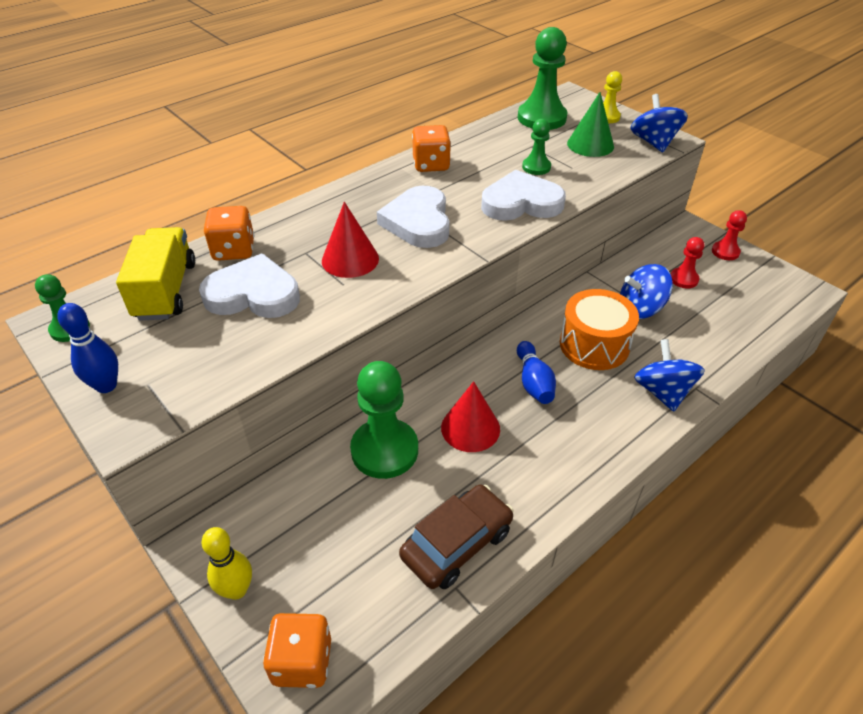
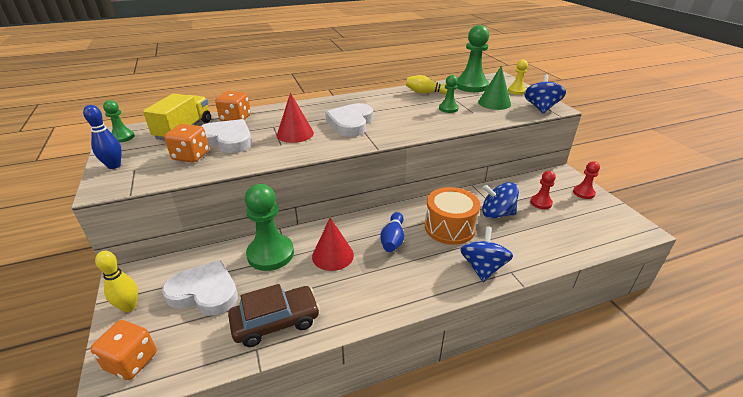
camera: 20 degrees right, 10 degrees down
(431, 165) = (382, 98): orange dice -> orange dice (191, 156)
(489, 143) = (427, 93): none -> yellow bowling pin
(521, 203) = (424, 124): white heart -> white heart (205, 292)

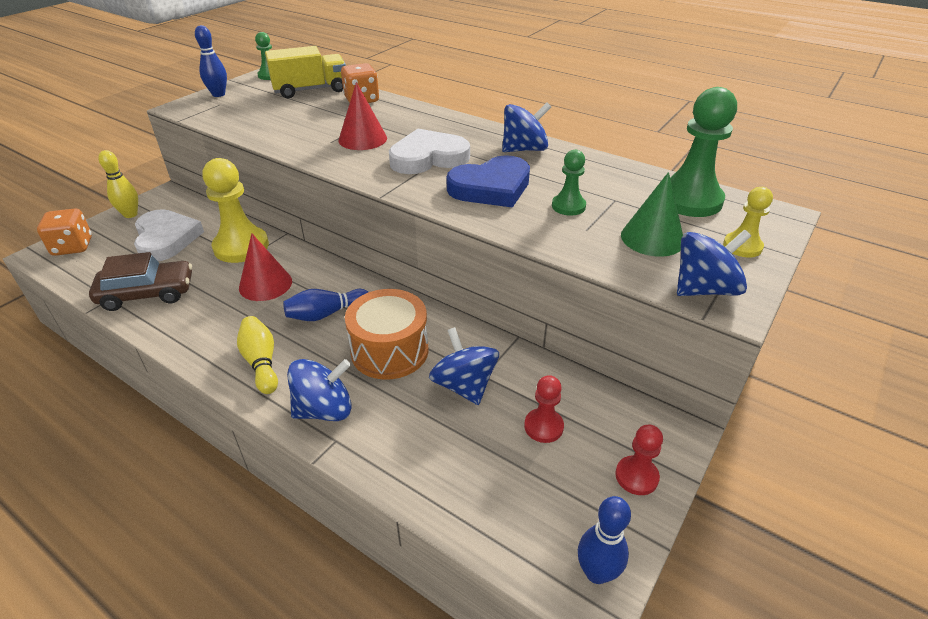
camera: 55 degrees right, 5 degrees up
(191, 156) = (263, 114): orange dice -> none
(227, 140) = (311, 115): white heart -> none
(270, 254) = (241, 247): green pawn -> yellow pawn
(276, 322) = (147, 293): brown car -> brown car turned 45 degrees counterclockwise
(378, 99) = (524, 149): none -> blue spinning top
(407, 118) = (491, 187): none -> blue heart
(427, 93) = (599, 174): yellow bowling pin -> yellow bowling pin (261, 362)
(631, 224) = (596, 572): none -> blue bowling pin

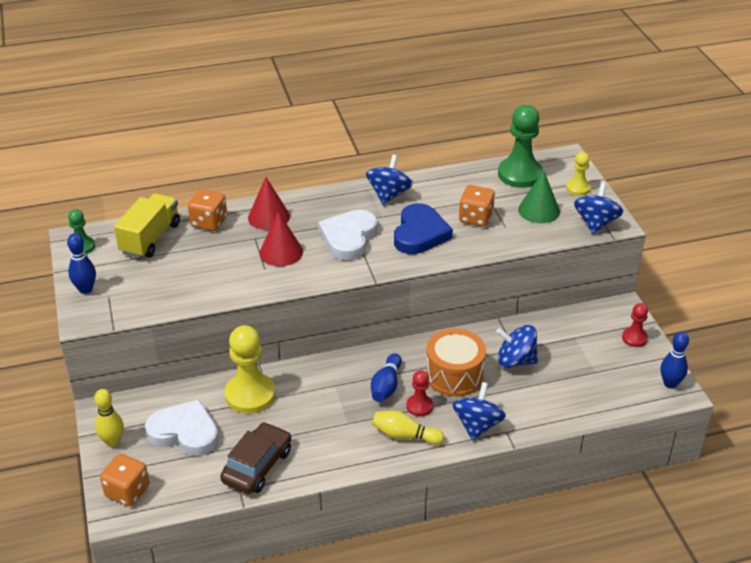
camera: 50 degrees left, 0 degrees up
(265, 284) = (317, 401): red cone -> red cone (269, 217)
(543, 426) = (574, 349): red pawn -> red pawn (419, 406)
(568, 206) = (475, 218): green pawn -> orange dice

